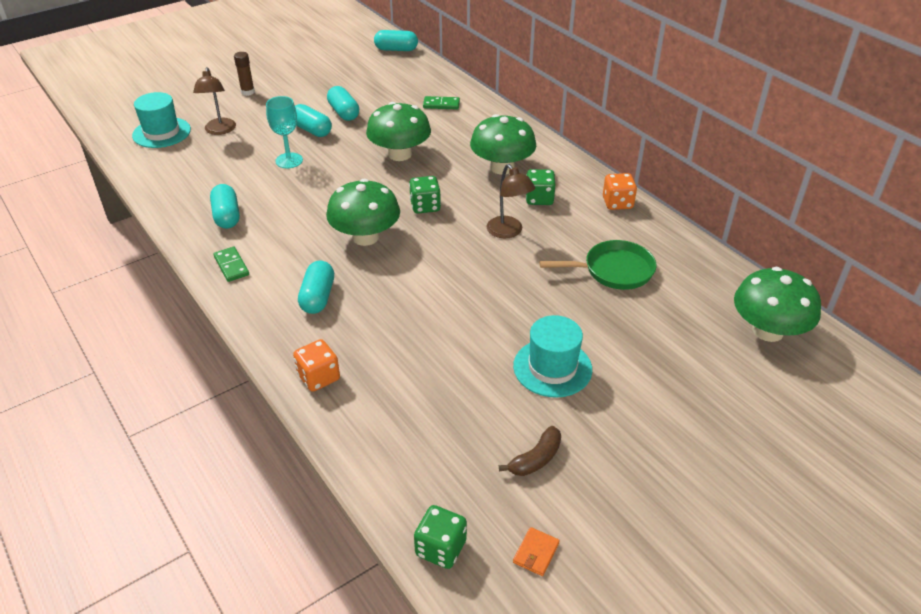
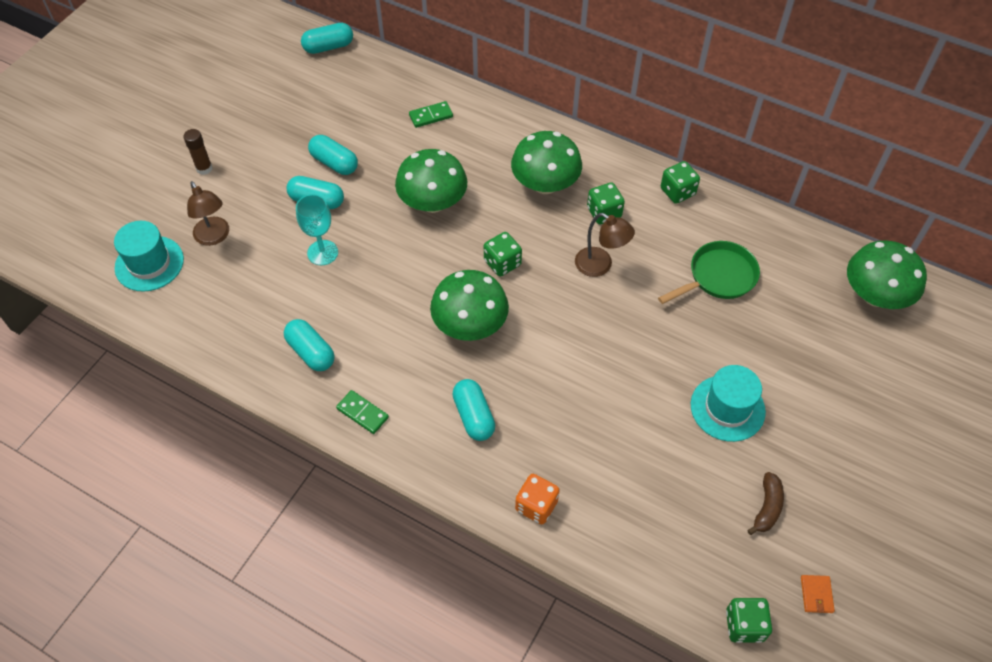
camera: 25 degrees left, 15 degrees up
(617, 203) = (677, 192): orange dice -> green dice

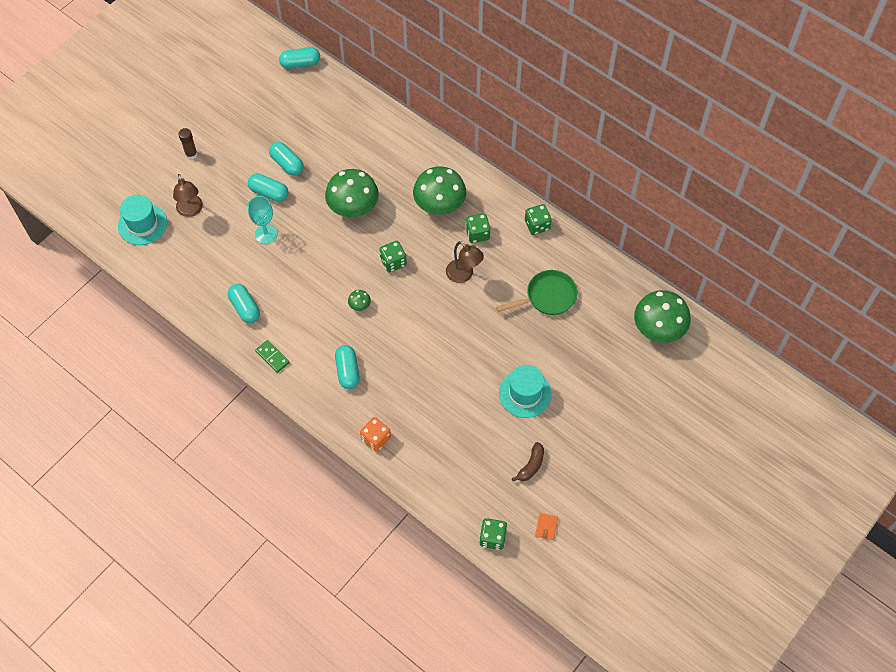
camera: 10 degrees right, 5 degrees up
(431, 116) = (366, 135): green domino -> none
(470, 324) = (359, 305): green mushroom -> green mushroom, size x0.41

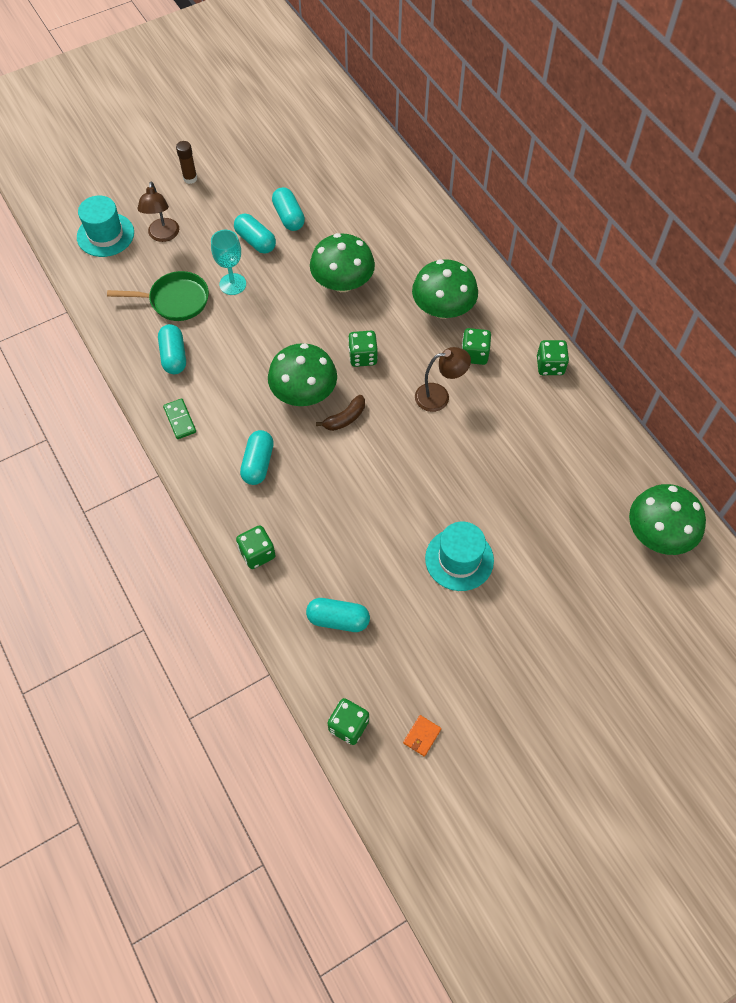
camera: 20 degrees right, 0 degrees up
(300, 64) = (348, 119): turquoise capsule -> turquoise capsule (338, 619)
(359, 305) = (304, 393): green mushroom -> green mushroom, size x2.42
(376, 439) = (257, 553): orange dice -> green dice
(463, 275) = (439, 396): brown lamp -> brown lamp turned 75 degrees counterclockwise
(531, 465) = (432, 651): brown banana -> brown banana (345, 418)
(547, 297) = (531, 452): green pan -> green pan (175, 300)

